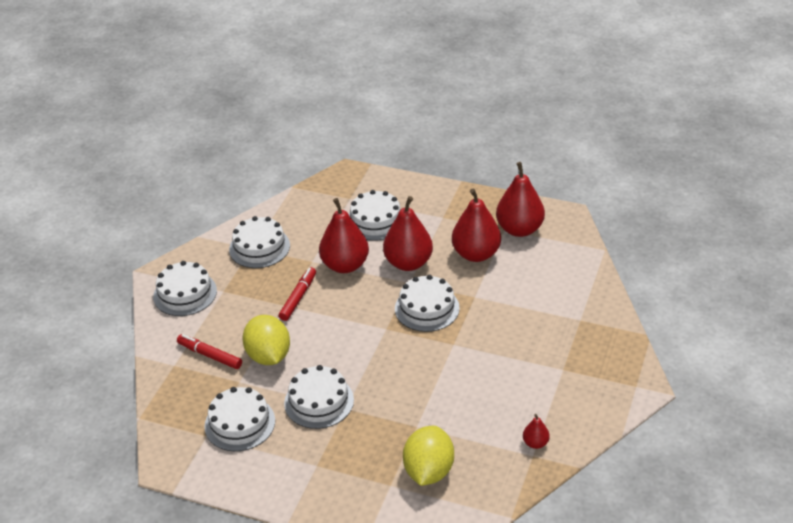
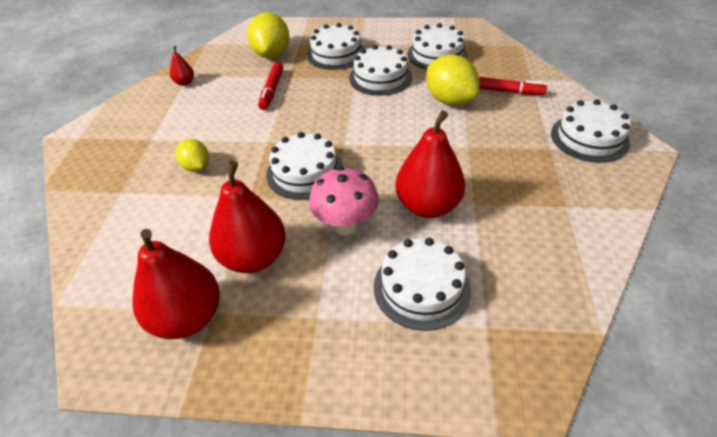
camera: 165 degrees right, 5 degrees up
(259, 247) = (557, 209): white cake -> white cake (336, 54)
(298, 297) = (459, 157): red marker -> red marker (271, 90)
(408, 263) = (345, 225): red pear -> pink mushroom
(517, 331) = (196, 167): none -> yellow lemon

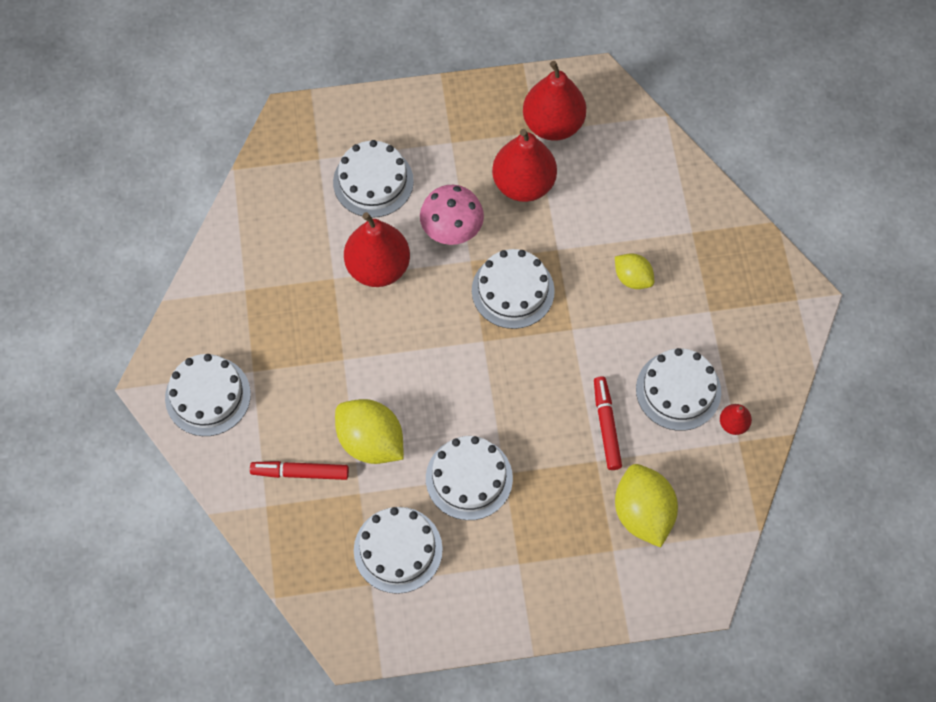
camera: 165 degrees right, 20 degrees up
(336, 54) = (547, 529): white cake -> white cake (678, 390)

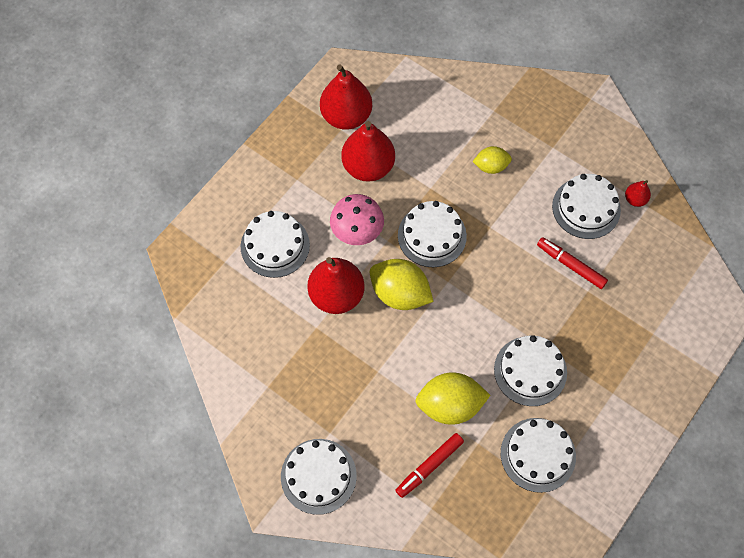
camera: 45 degrees left, 0 degrees up
(643, 513) = (645, 296): yellow lemon -> yellow lemon (400, 293)

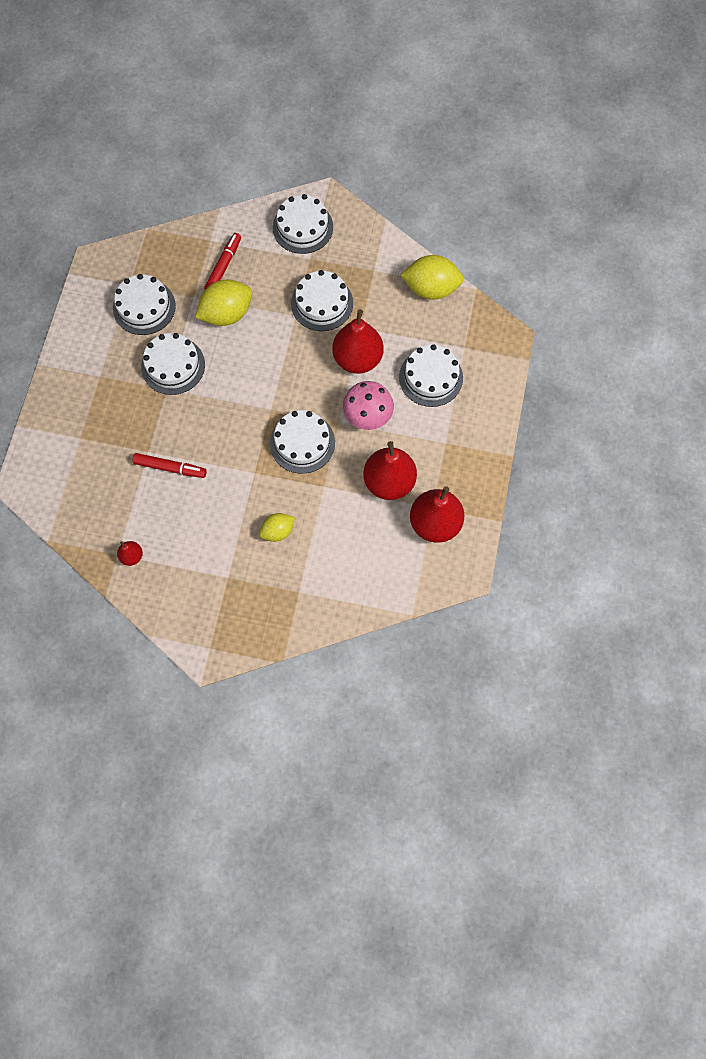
camera: 155 degrees right, 5 degrees up
(400, 293) = (306, 382): yellow lemon -> yellow lemon (431, 289)
(586, 208) = (175, 528): white cake -> white cake (322, 303)

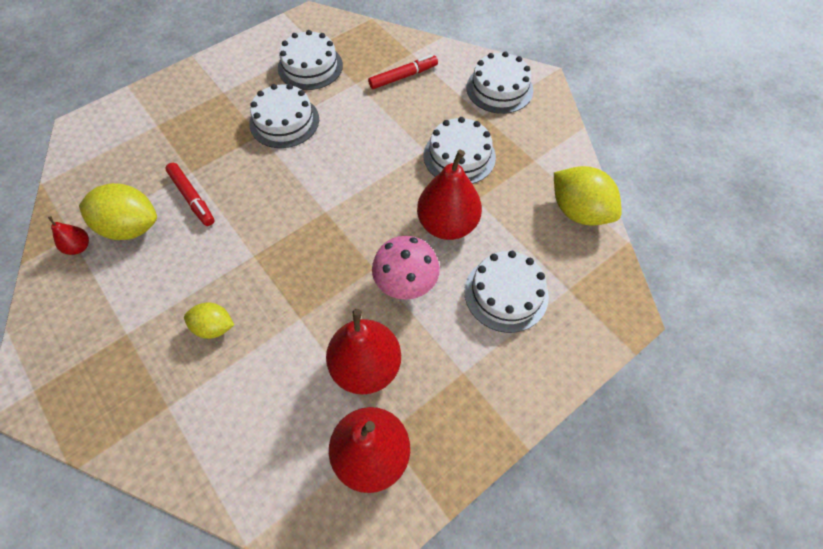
camera: 40 degrees right, 10 degrees down
(226, 314) = (368, 112): yellow lemon -> yellow lemon (131, 227)
(302, 443) = (322, 261): white cake -> none

